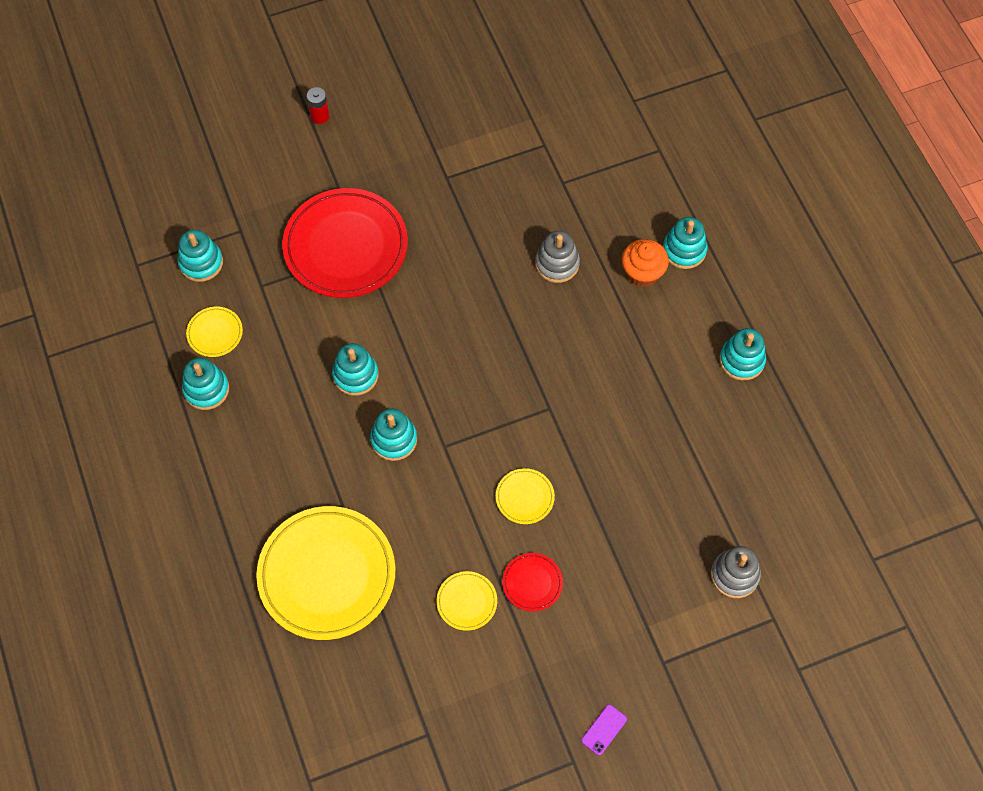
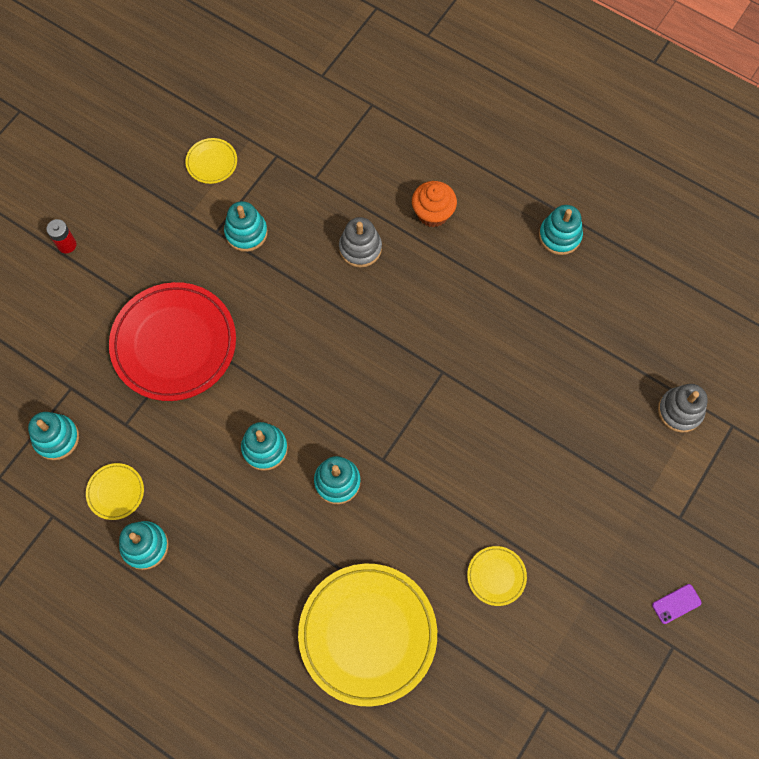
camera: 35 degrees left, 5 degrees up
(525, 497) = (477, 458): yellow plate -> yellow plate (212, 162)
(532, 583) = (535, 524): red plate -> none
(604, 729) = (676, 603): purple phone -> purple phone turned 60 degrees clockwise
(684, 250) = (451, 174): turquoise stacking toy -> turquoise stacking toy (246, 233)

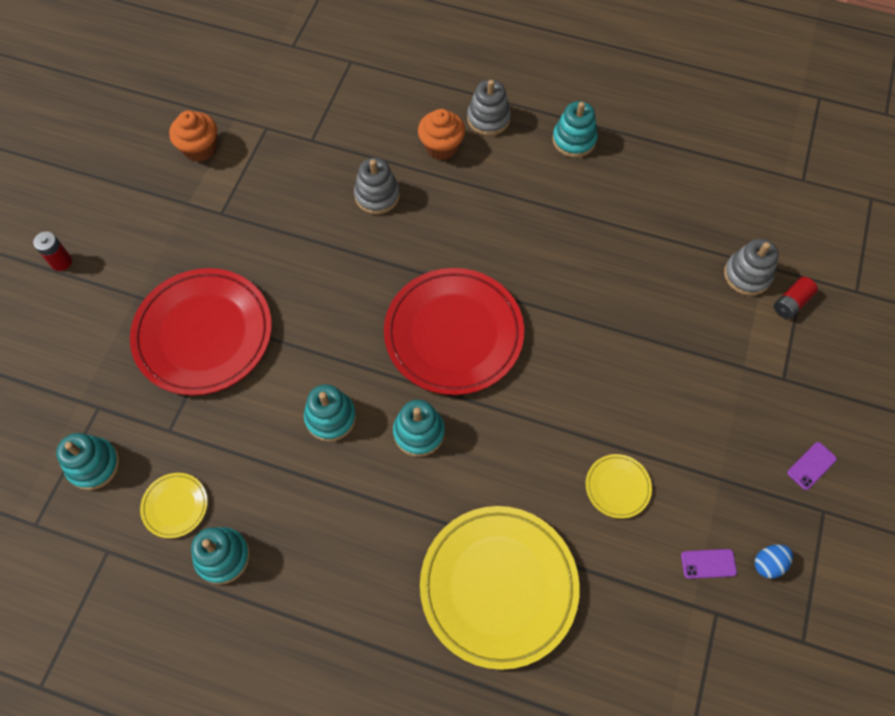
camera: 15 degrees left, 5 degrees down
(212, 162) = (200, 148): yellow plate -> orange cupcake
(246, 233) = (254, 207): turquoise stacking toy -> none
(393, 399) = (453, 334): none -> red plate
(485, 195) = (488, 119): none -> grey stacking toy
(554, 664) = (708, 563): none -> purple phone
(607, 678) = (768, 563): none -> blue egg
(712, 448) = (791, 303): none -> red battery

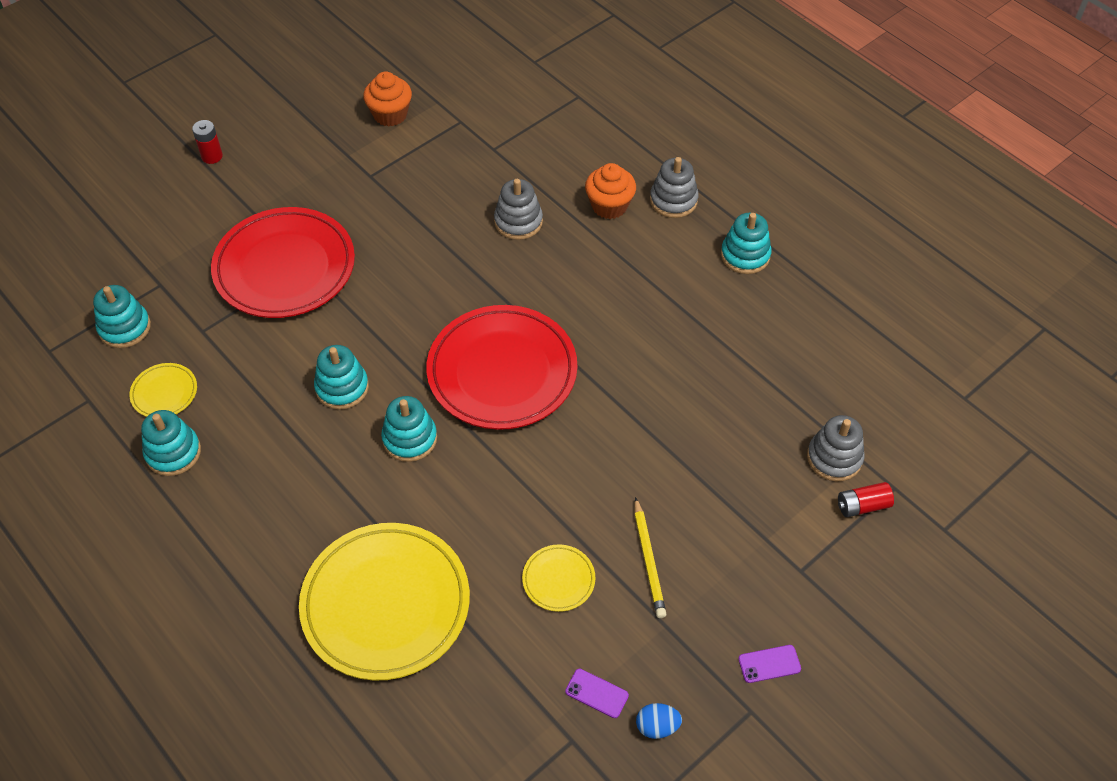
camera: 30 degrees right, 10 degrees down
(672, 432) = (648, 560): none -> yellow pencil

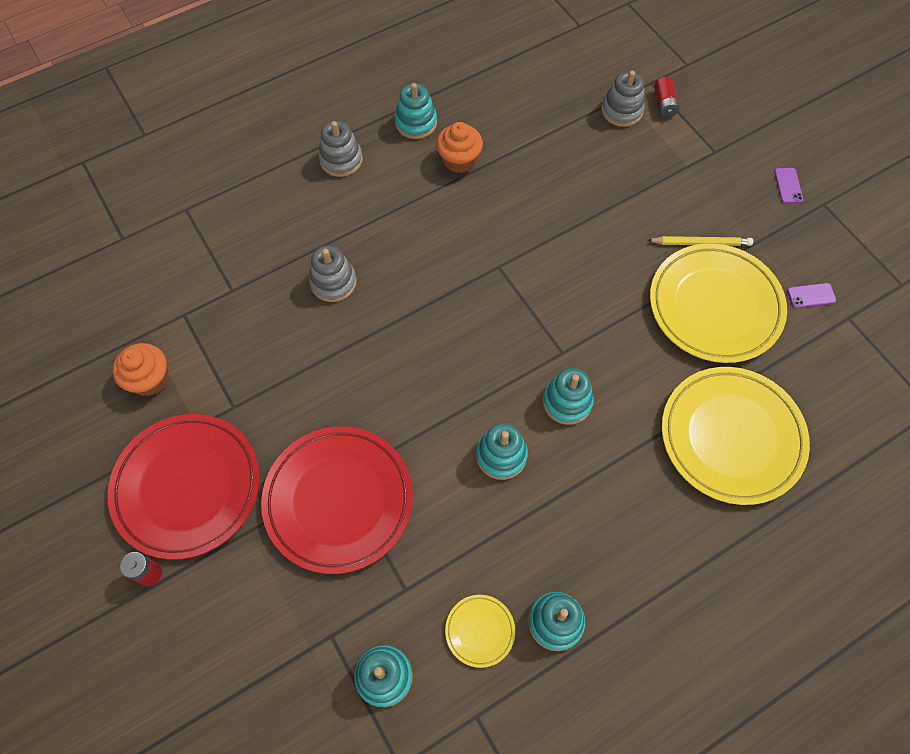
camera: 80 degrees left, 10 degrees up
(502, 372) = (505, 319): red plate -> red plate (187, 487)
(558, 580) = (714, 306): yellow plate -> yellow plate, size x2.29
(596, 693) = (811, 295): purple phone -> purple phone turned 45 degrees clockwise
(609, 206) = (334, 207): orange cupcake -> orange cupcake (459, 160)
(657, 726) = (836, 262): blue egg -> none

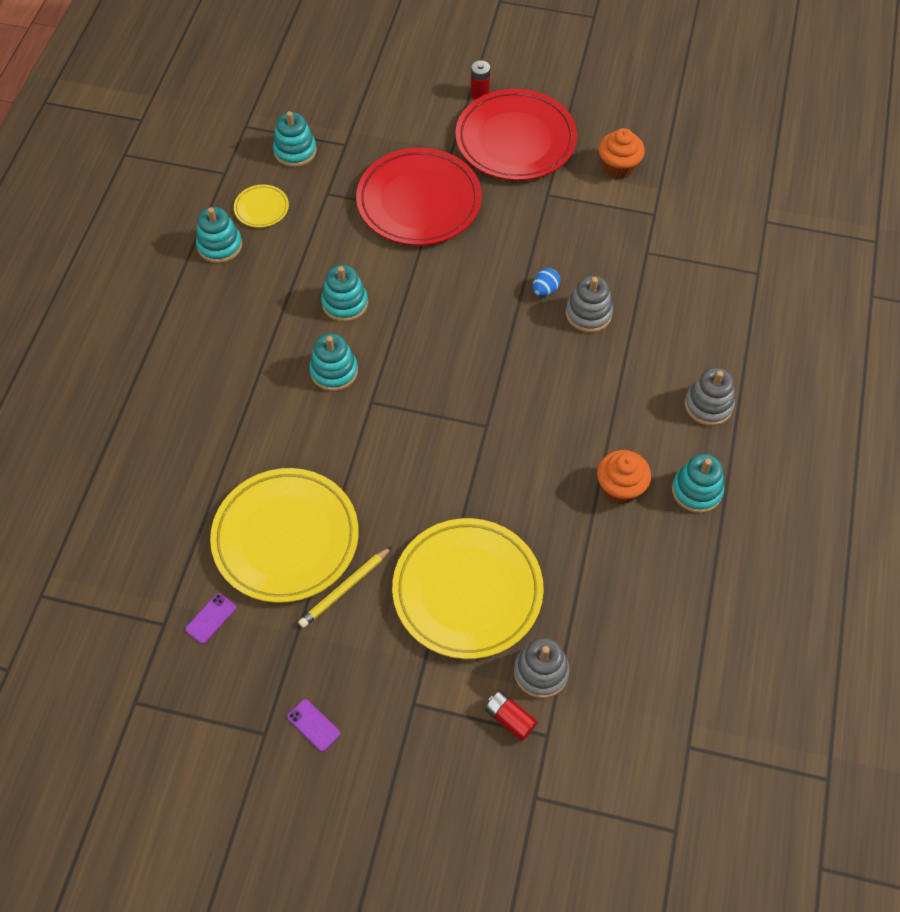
camera: 135 degrees right, 5 degrees down
(340, 327) = (545, 290): none -> blue egg
(731, 437) = (192, 443): yellow plate -> yellow plate (467, 591)

